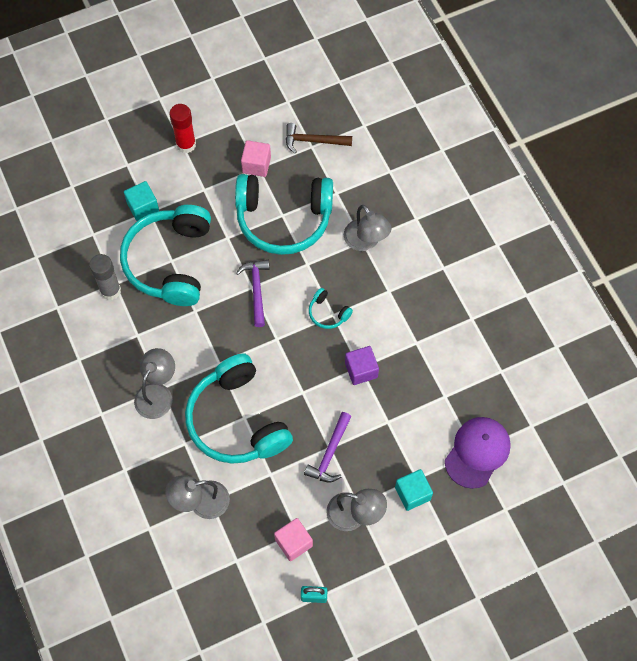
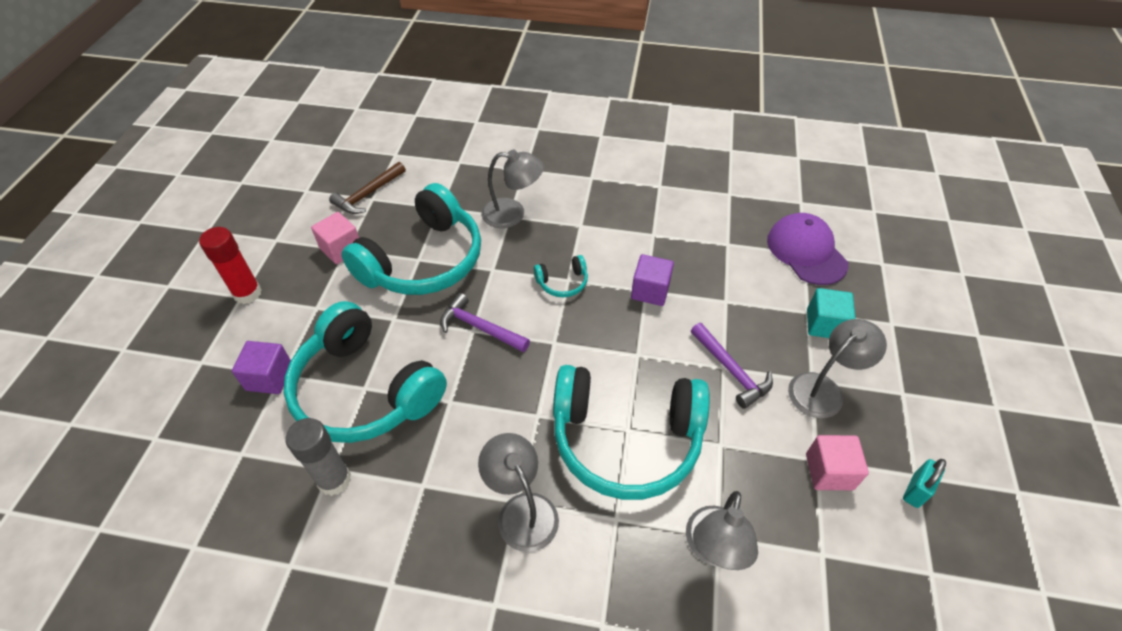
camera: 55 degrees left, 15 degrees down
(143, 207) = (269, 377): turquoise cube -> purple cube

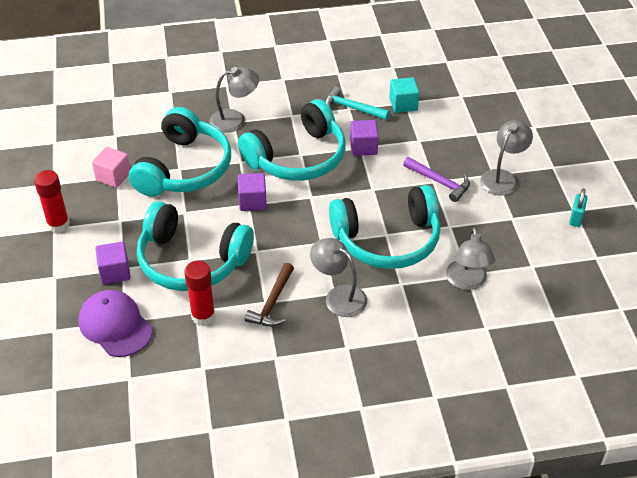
camera: 20 degrees left, 5 degrees down
(334, 480) = (203, 316): grey glue stick -> red glue stick
(368, 194) = (110, 133): brown hammer -> brown hammer (272, 303)
(480, 327) = (252, 201): purple hammer -> purple cube
(562, 282) = (298, 157): turquoise headphones -> turquoise headphones, size x2.46
(657, 234) = (352, 108): none -> turquoise hammer
(806, 252) = (462, 94): purple cap -> purple cap (115, 325)
(824, 324) = (490, 138): turquoise cube -> turquoise cube (403, 104)
(829, 471) = (521, 222): pink cube -> none

